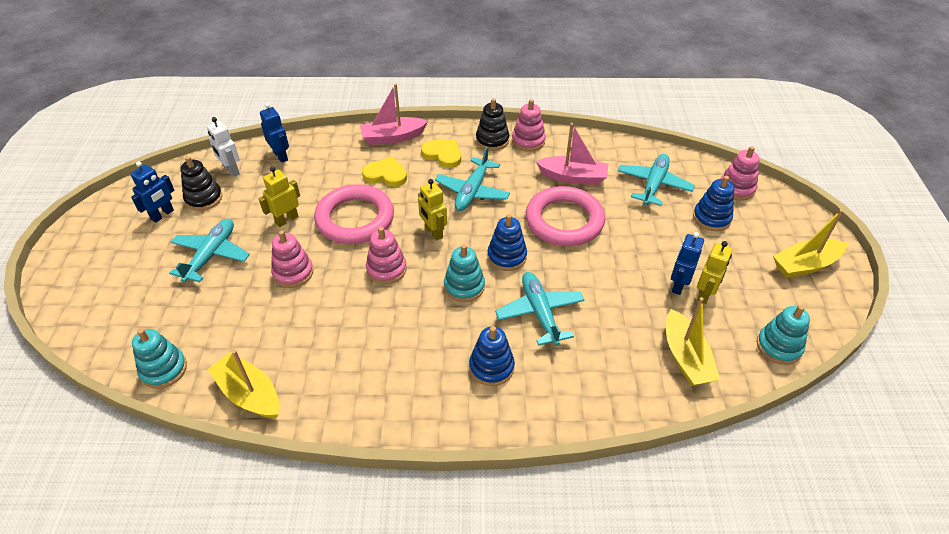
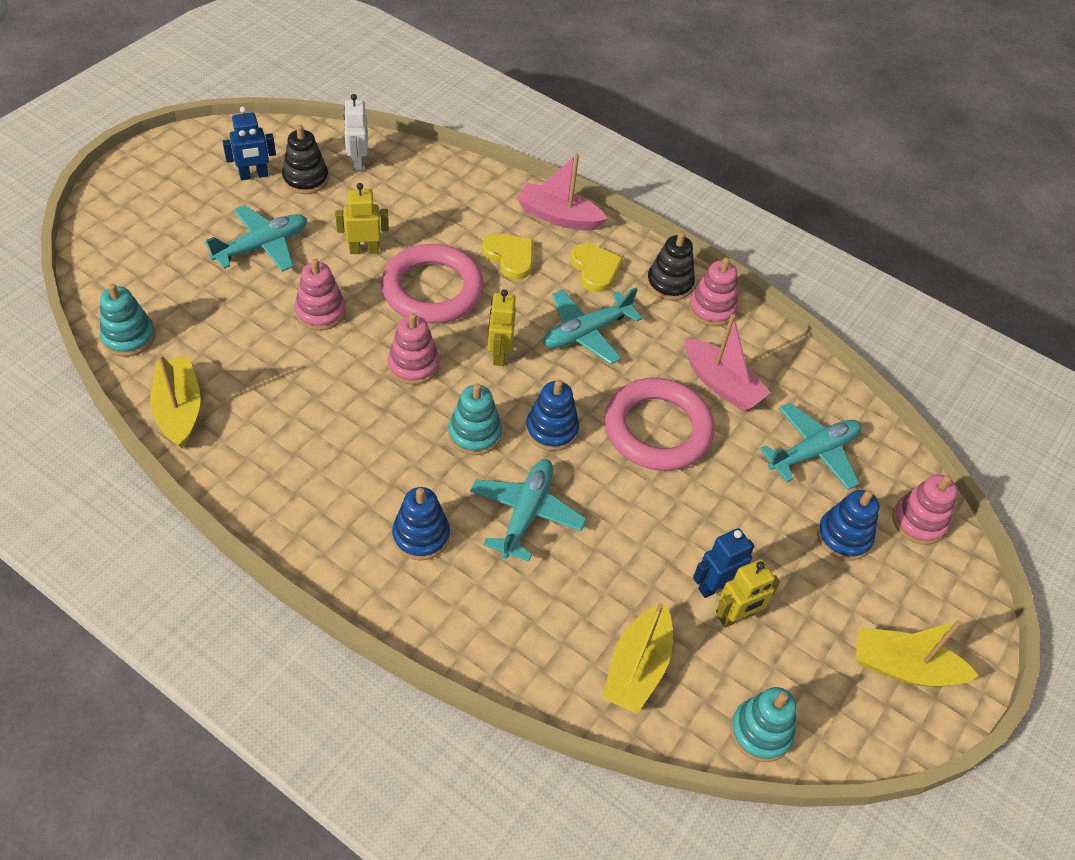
camera: 30 degrees right, 5 degrees up
(281, 156) = (420, 173): blue robot -> none

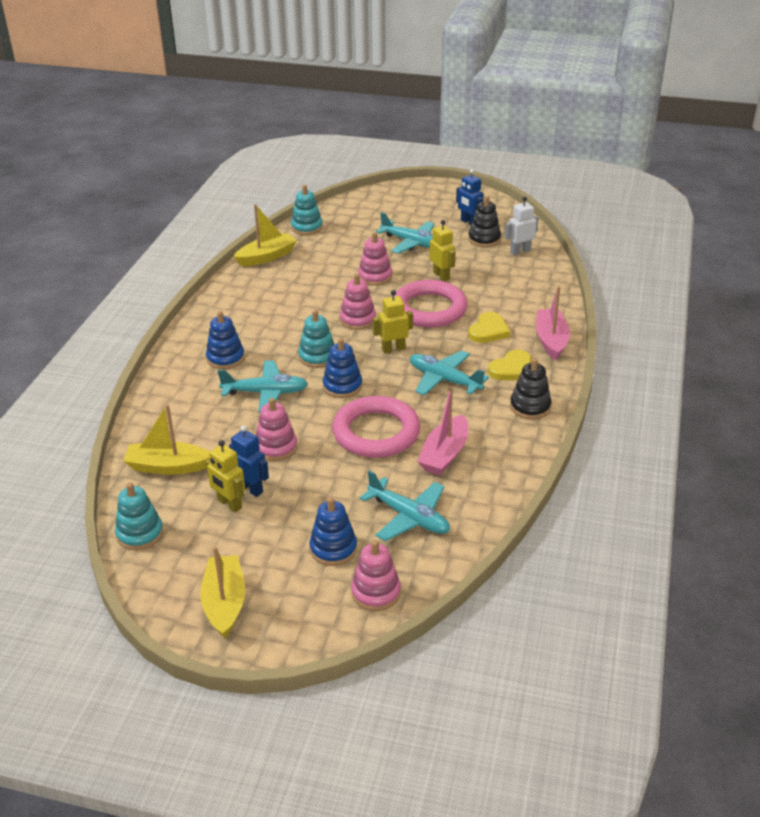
camera: 75 degrees right, 15 degrees down
(712, 309) = (522, 434): pink stacking toy -> pink stacking toy (276, 447)

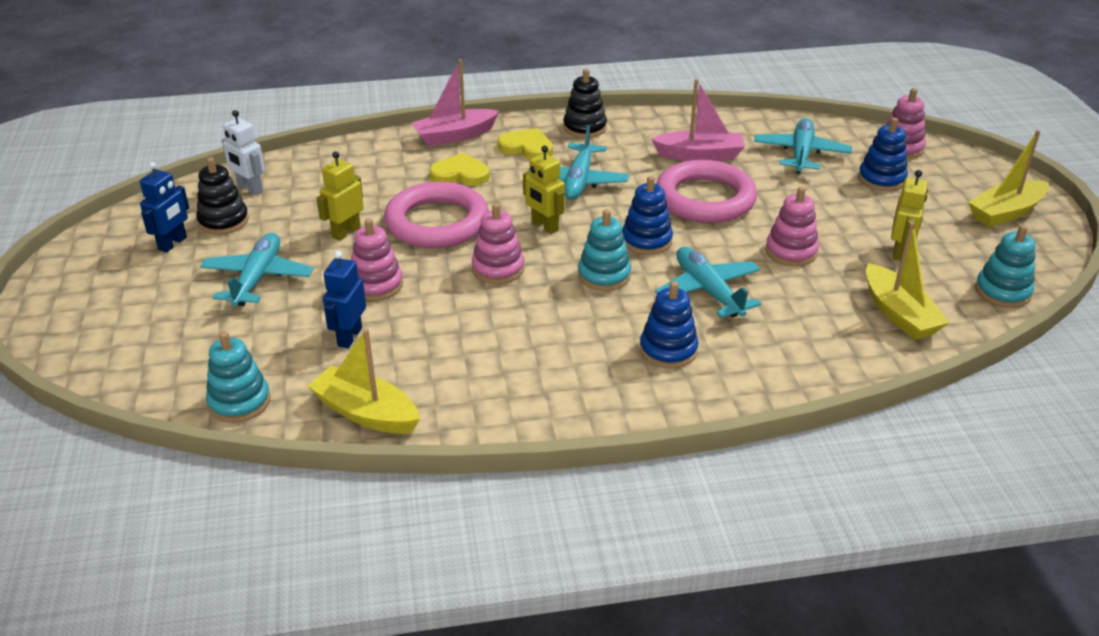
camera: 115 degrees left, 0 degrees up
(250, 488) = (865, 247): blue robot -> blue robot (349, 337)

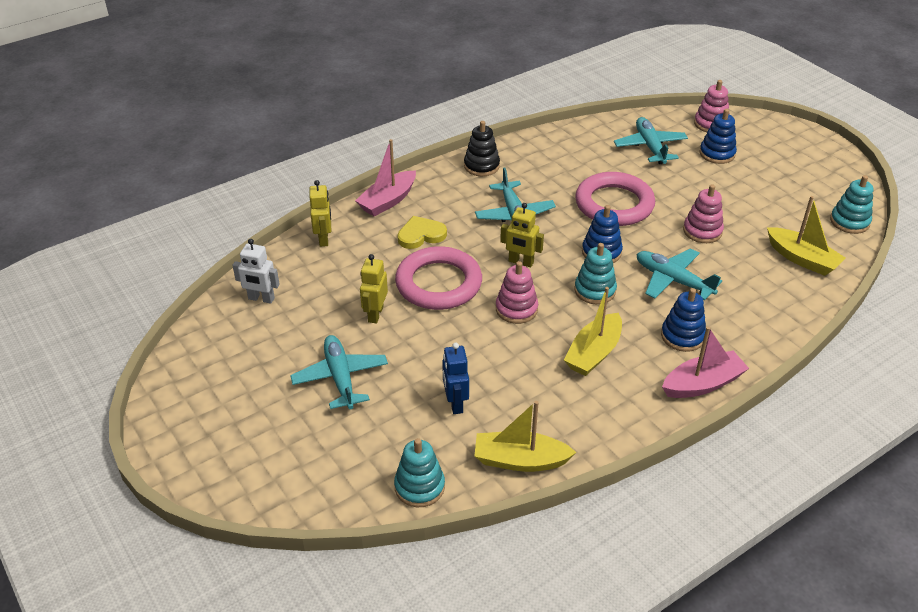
camera: 25 degrees left, 5 degrees up
(173, 244) = (241, 370): blue robot -> none
(223, 221) = (266, 335): black stacking toy -> none
(376, 285) = (438, 352): pink stacking toy -> none
(527, 147) = (452, 196): yellow heart -> none
(699, 155) = (583, 167): pink boat -> pink boat (702, 384)
(900, 252) = (769, 210): yellow robot -> yellow robot (324, 239)
(1006, 213) = (810, 159): yellow boat -> yellow boat (594, 353)

